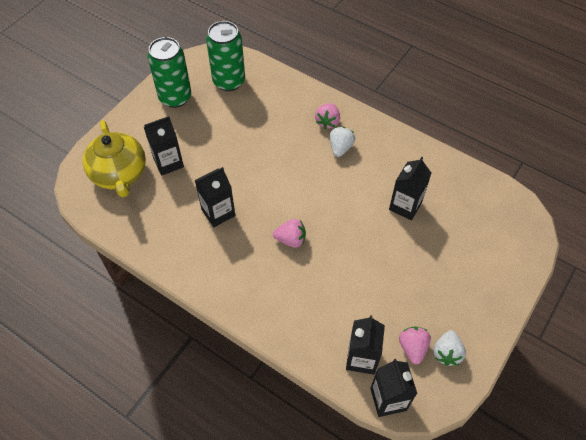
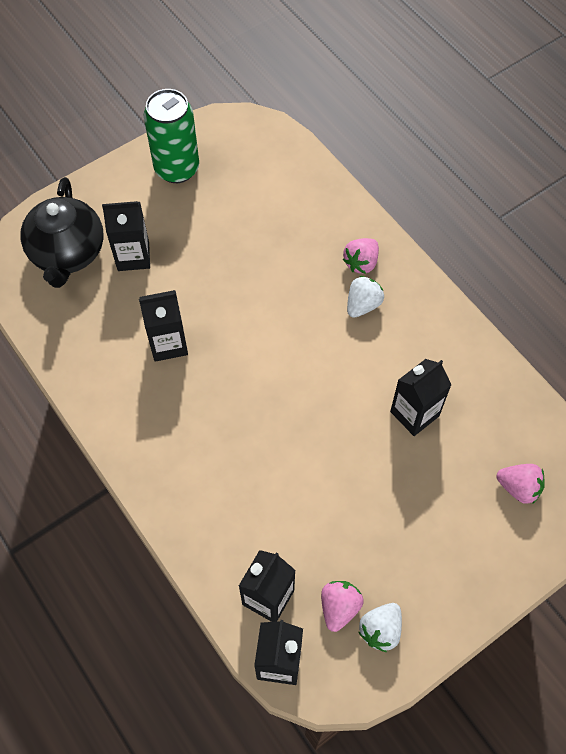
camera: 20 degrees right, 5 degrees up
(119, 174) = (68, 253): yellow teapot -> black teapot
(229, 81) = (254, 166): green can -> none
(291, 239) = (245, 410): pink strawberry -> pink strawberry (518, 488)

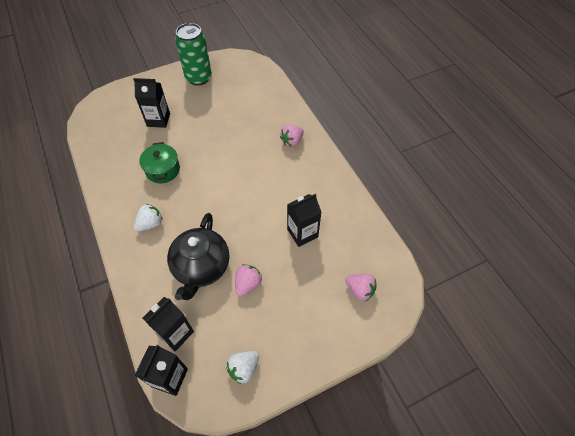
camera: 10 degrees right, 5 degrees down
(68, 253) = (121, 113): black teapot -> black teapot (201, 268)
(168, 344) = (163, 170): black carton -> green pot
(339, 607) = (220, 348): pink strawberry -> pink strawberry (248, 284)
(362, 305) = (286, 165): white strawberry -> white strawberry (150, 224)

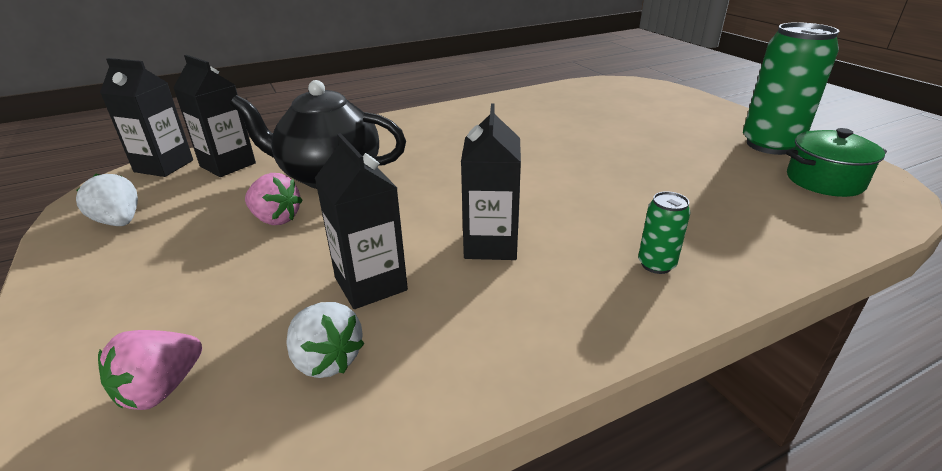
camera: 90 degrees right, 25 degrees down
(150, 224) = (422, 134): white strawberry -> white strawberry (326, 360)
(158, 120) = (635, 122): black carton -> black carton (490, 245)
(163, 170) = (527, 134): green pot -> green pot (824, 181)
(292, 141) = (656, 264): pink strawberry -> green can

